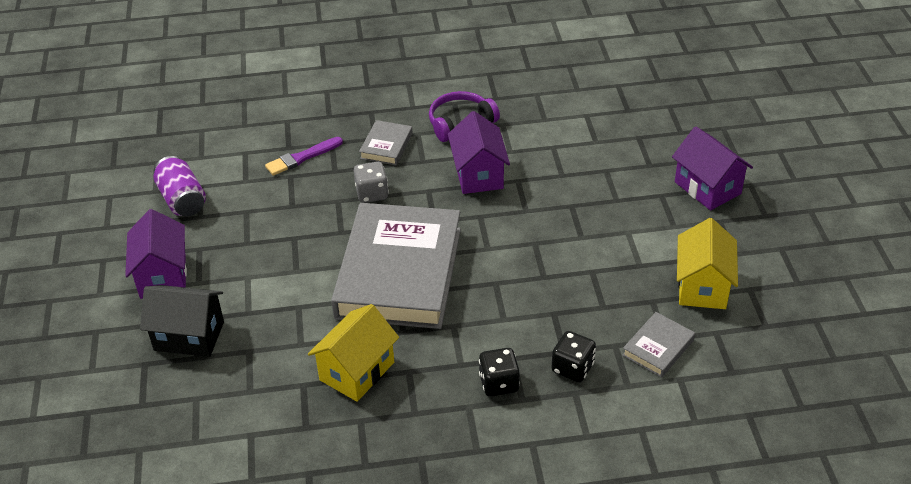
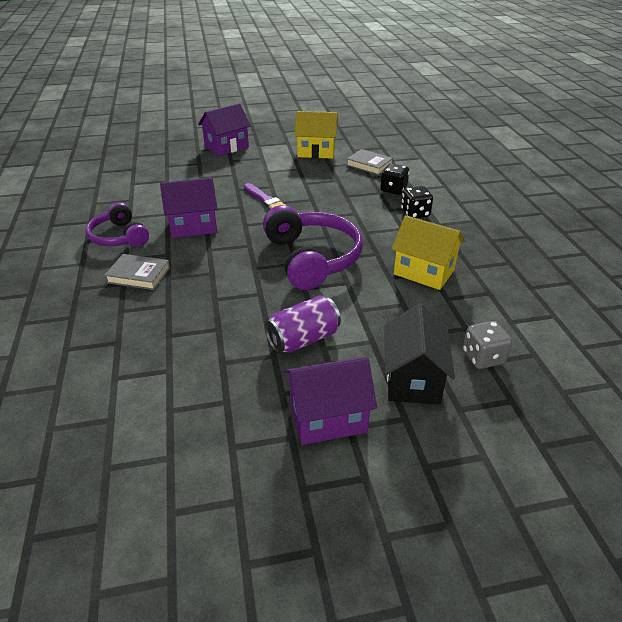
camera: 95 degrees left, 5 degrees down
(182, 200) = (193, 424): purple can -> purple can (303, 339)
(302, 157) = (139, 329): purple brush -> purple brush (265, 200)
(372, 193) = (208, 279): grey dice -> grey dice (483, 357)
(399, 273) = (312, 258): grey book -> purple headphones

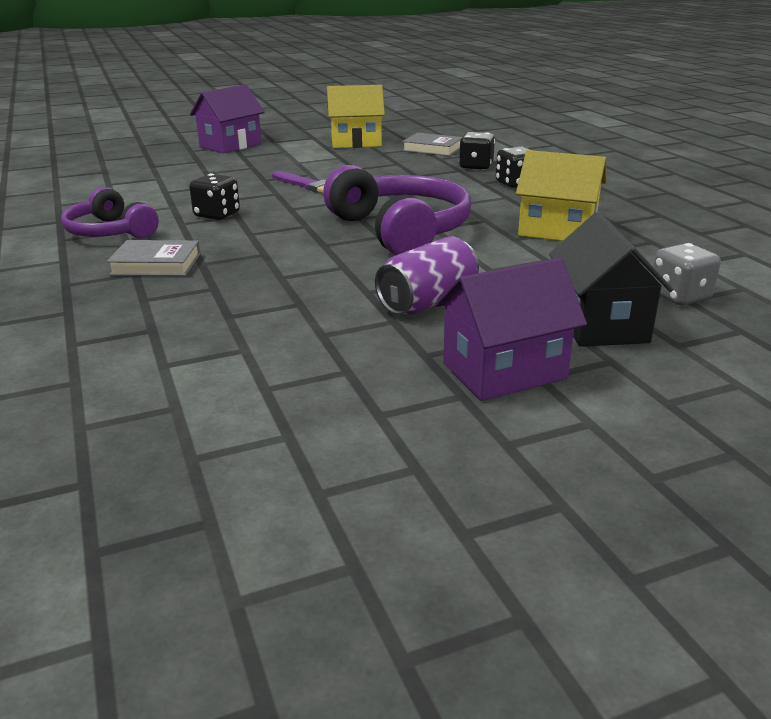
camera: 10 degrees left, 10 degrees down
(193, 226) = (217, 215): purple house -> black dice

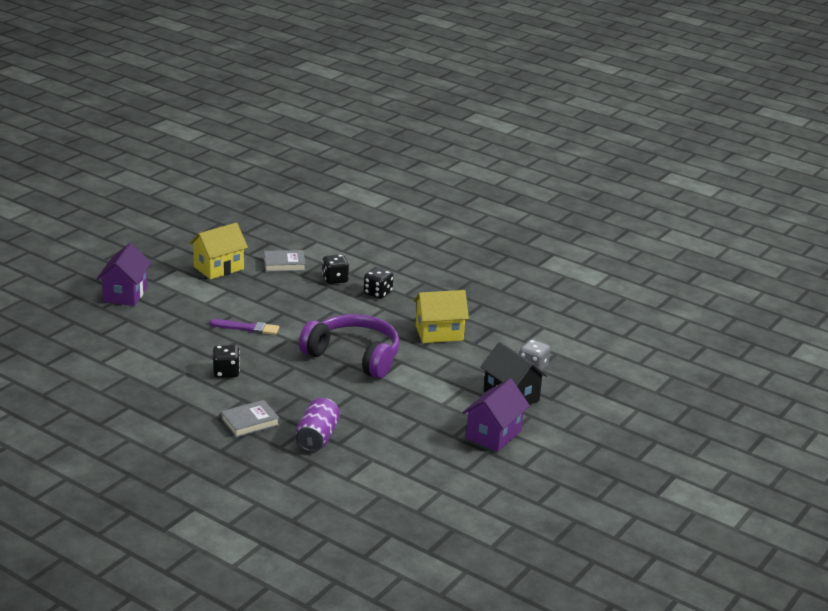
camera: 35 degrees left, 0 degrees up
(110, 232) = (180, 405): purple headphones -> none
(427, 302) = (424, 405): purple can -> purple can (317, 438)

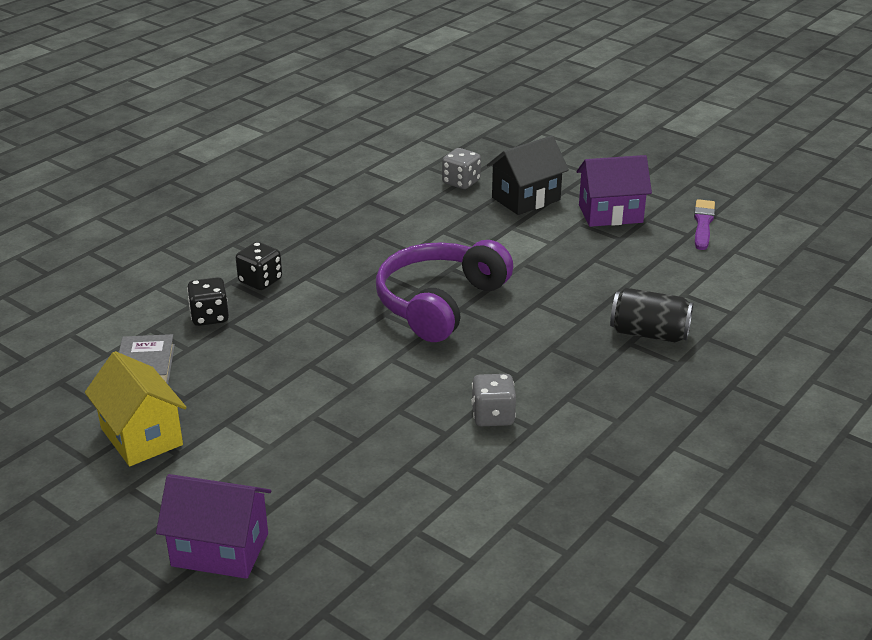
camera: 85 degrees left, 5 degrees up
(226, 372) = (493, 416): black dice -> grey dice
(247, 328) = (357, 399): purple brush -> purple brush (703, 224)
(250, 422) = (624, 390): grey book -> none
(317, 438) = (649, 333): purple can -> black can
(439, 333) = (378, 238): yellow house -> none
(493, 434) = (610, 214): purple house -> purple house turned 45 degrees counterclockwise

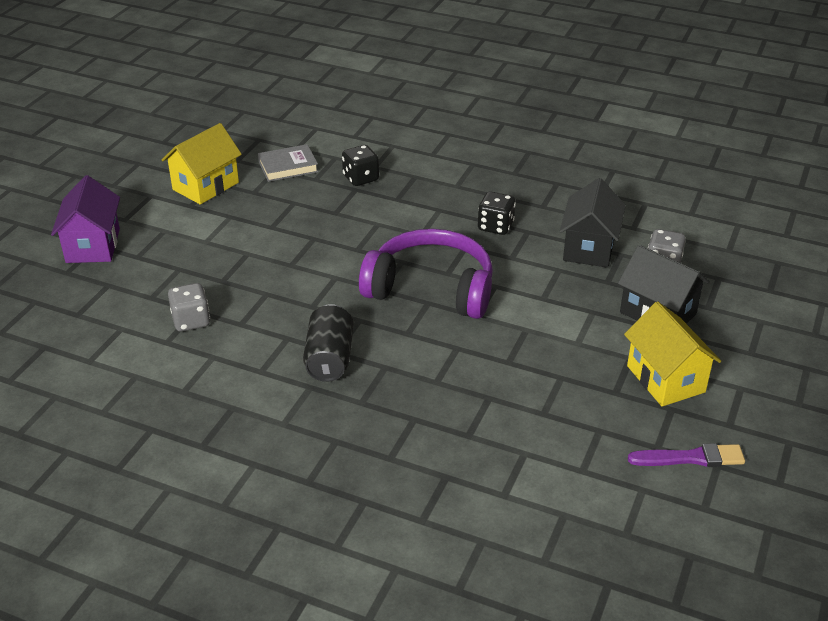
camera: 75 degrees right, 5 degrees up
(260, 281) = (422, 189): black dice -> black dice (495, 226)
(418, 210) = (589, 248): none -> black house
(493, 416) = (270, 346): grey dice -> grey dice (191, 321)
(610, 214) = (665, 379): purple house -> yellow house
(649, 333) = (435, 431): black can -> black can (329, 358)

